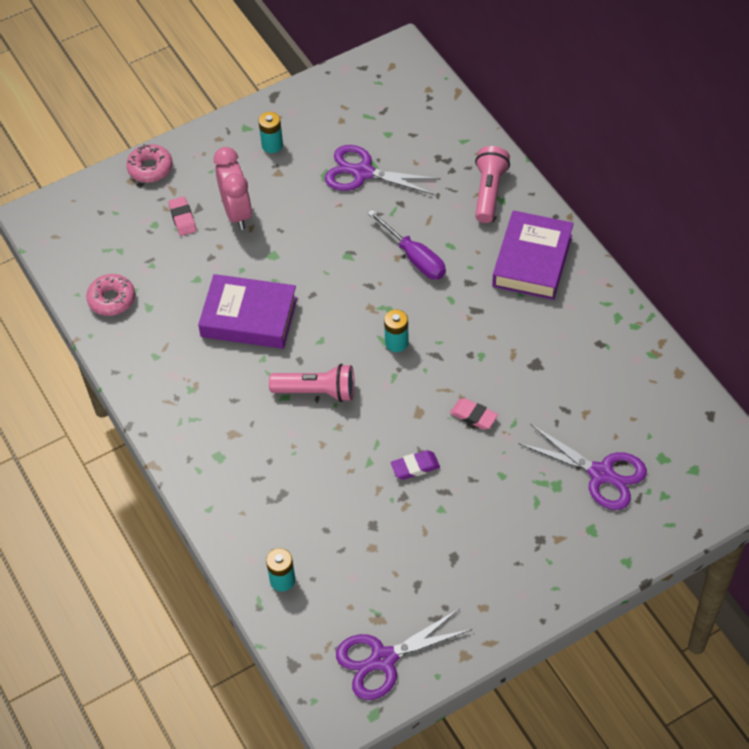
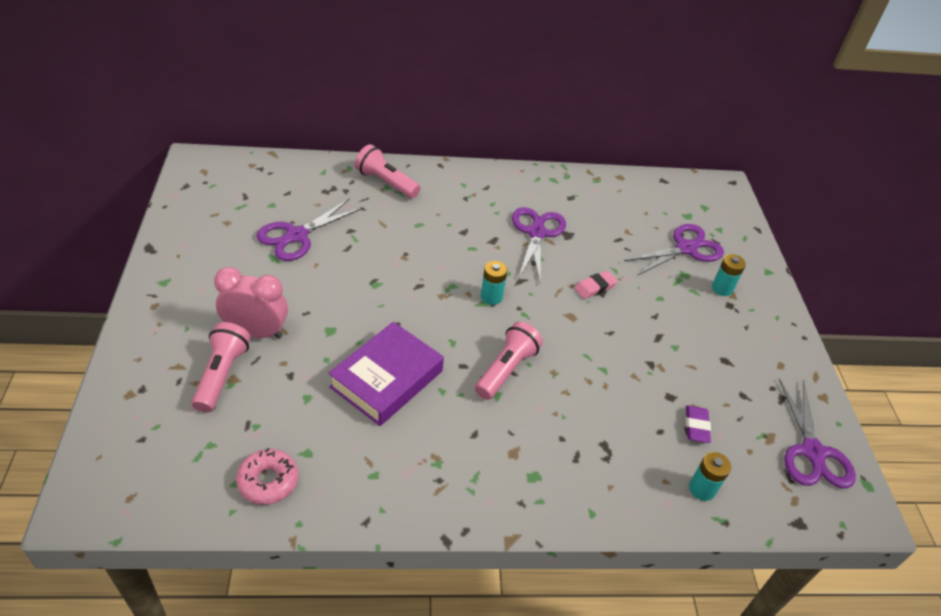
camera: 70 degrees left, 10 degrees down
(150, 168) = (131, 371): pink donut -> none
(182, 218) = (222, 375): pink eraser -> pink flashlight
(272, 145) = (204, 274): turquoise battery -> turquoise battery (722, 288)
(414, 257) = (413, 248): purple screwdriver -> none
(415, 467) = (625, 343): purple eraser -> purple eraser (696, 426)
(515, 339) = (536, 233): none -> purple scissors
(532, 261) = (471, 192): purple book -> none

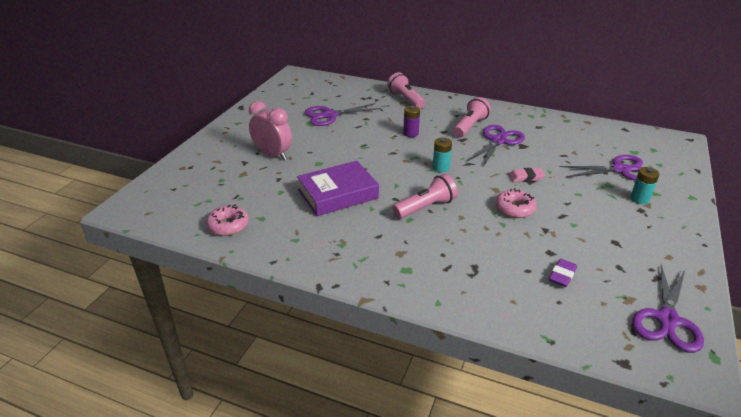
camera: 30 degrees right, 10 degrees down
(222, 375) = (238, 170): pink flashlight -> pink flashlight (470, 126)
(424, 245) = (411, 133): none -> purple battery
(605, 341) = (514, 208): none -> pink donut
(702, 489) = (542, 314): turquoise battery -> none

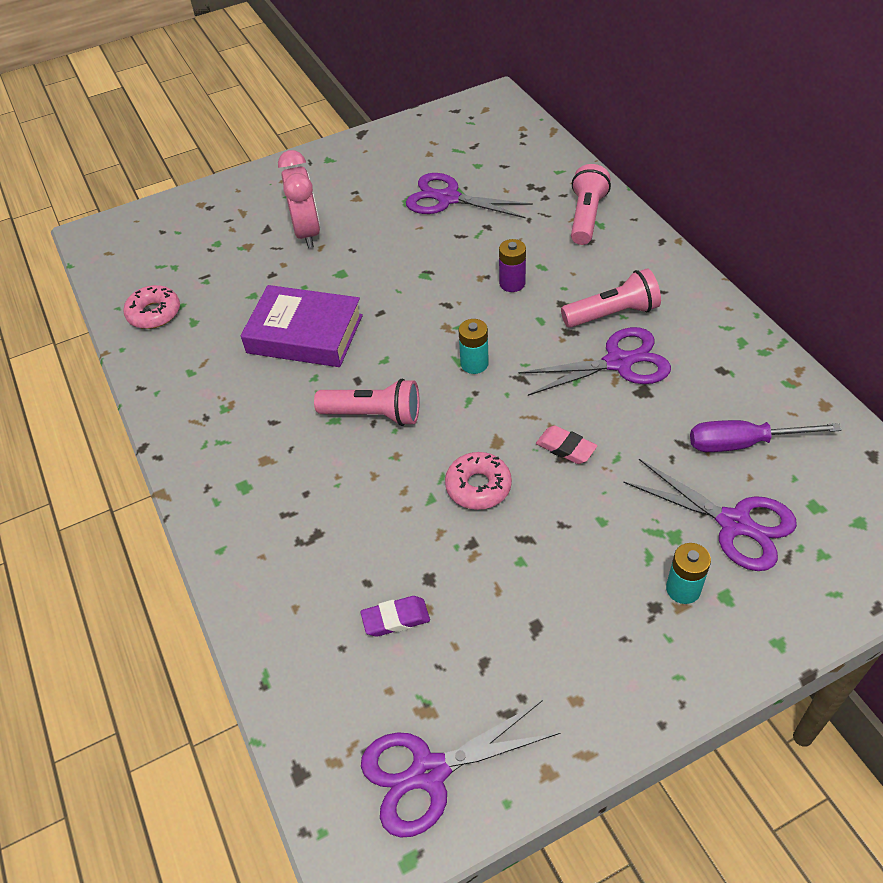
camera: 45 degrees right, 15 degrees up
(583, 145) = (743, 443): none -> purple screwdriver

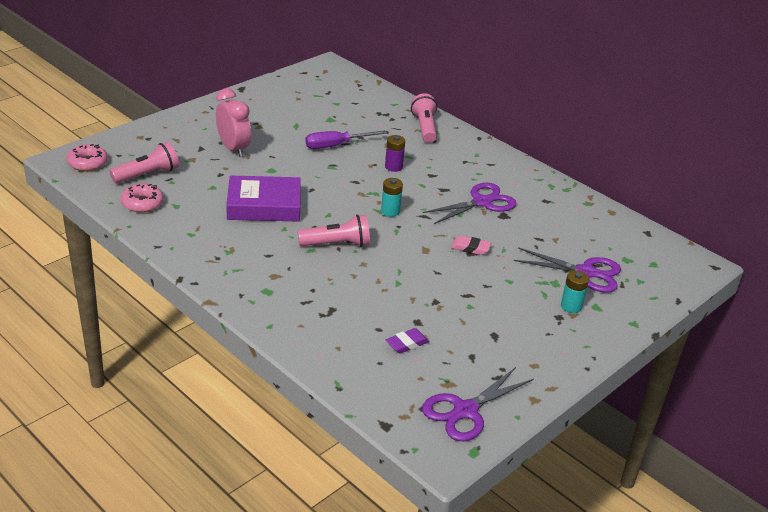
camera: 25 degrees left, 15 degrees down
(448, 198) = (325, 123): purple scissors -> none
(478, 486) = (425, 273): pink donut -> pink donut (87, 163)
(612, 314) = (466, 178): pink flashlight -> pink flashlight (147, 175)
(743, 443) = (574, 235): purple screwdriver -> purple screwdriver (336, 145)

